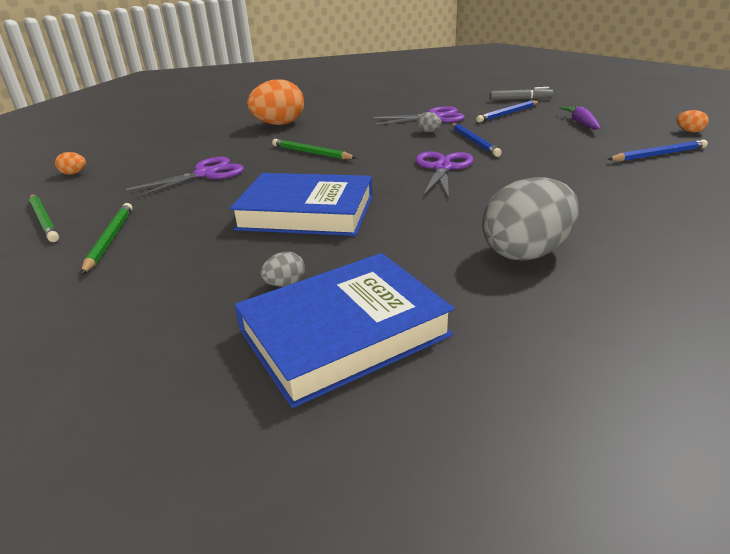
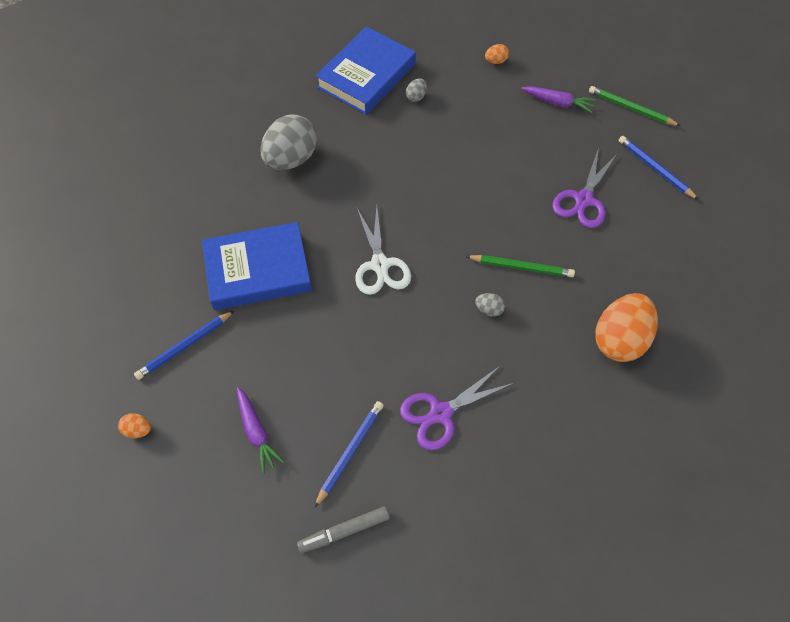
camera: 155 degrees right, 30 degrees up
(74, 173) = (703, 171): orange egg -> orange egg (495, 61)
(110, 239) = (557, 103): green pencil -> purple carrot
(306, 212) = (452, 165): blue book -> blue book (258, 270)
(428, 132) = (427, 357): grey egg -> grey egg (489, 309)
(443, 168) = (380, 265): purple scissors -> white scissors
(474, 141) = (368, 339): blue pencil -> blue pencil (655, 169)

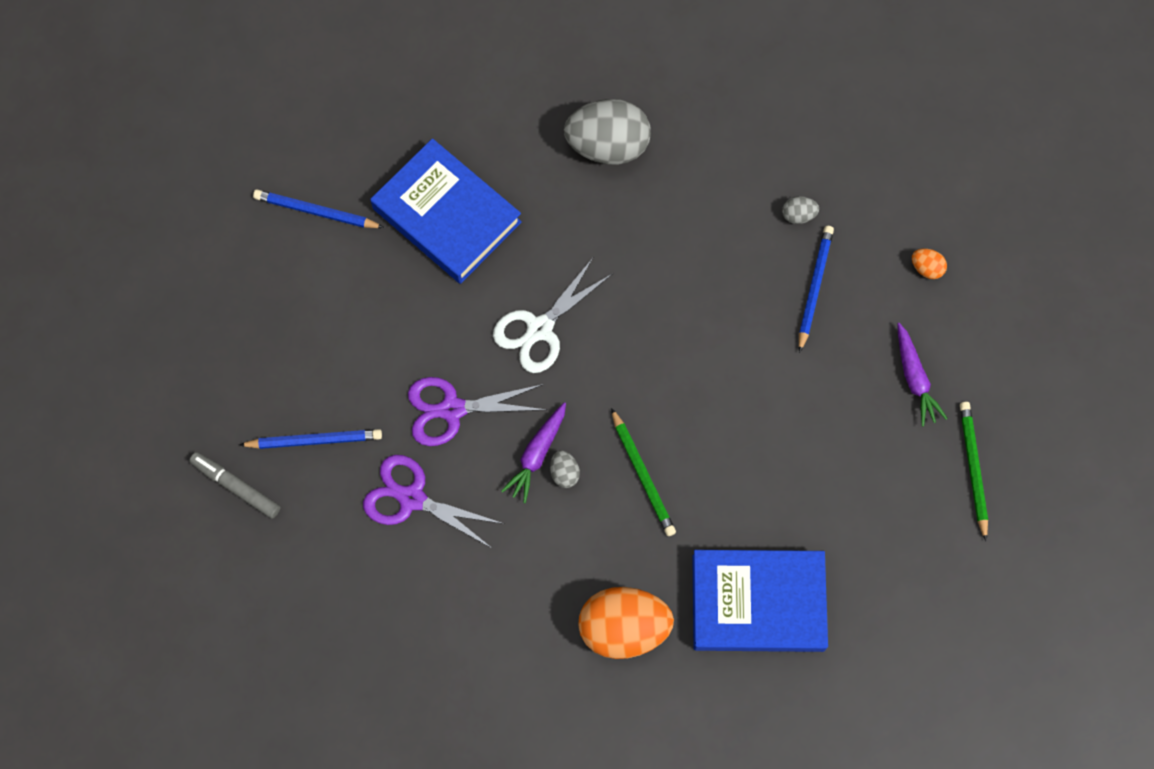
camera: 55 degrees right, 10 degrees up
(138, 430) = (208, 237): orange egg -> none
(257, 432) = (276, 342): purple carrot -> purple carrot (537, 454)
(366, 75) = (787, 140): blue book -> blue book (757, 602)
(583, 200) = (786, 489): purple scissors -> purple scissors (452, 409)
(655, 169) = (895, 546): blue pencil -> blue pencil (814, 287)

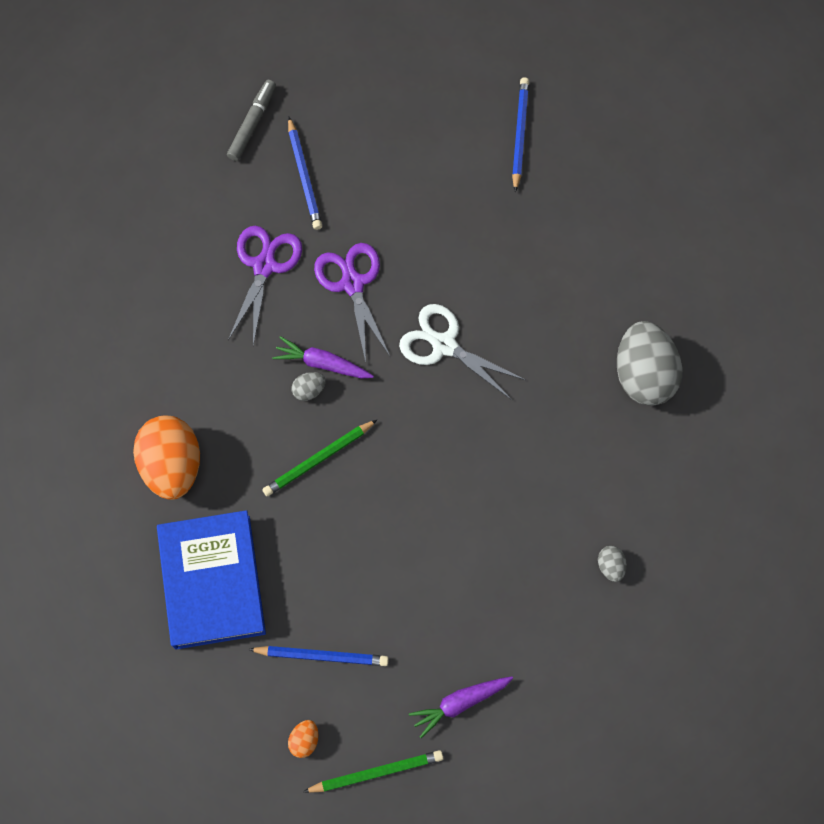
camera: 80 degrees right, 0 degrees up
(447, 215) = (540, 244): blue book -> none
(814, 287) = (537, 592): blue pencil -> blue pencil (322, 656)
(926, 268) = (580, 701): orange egg -> orange egg (304, 740)

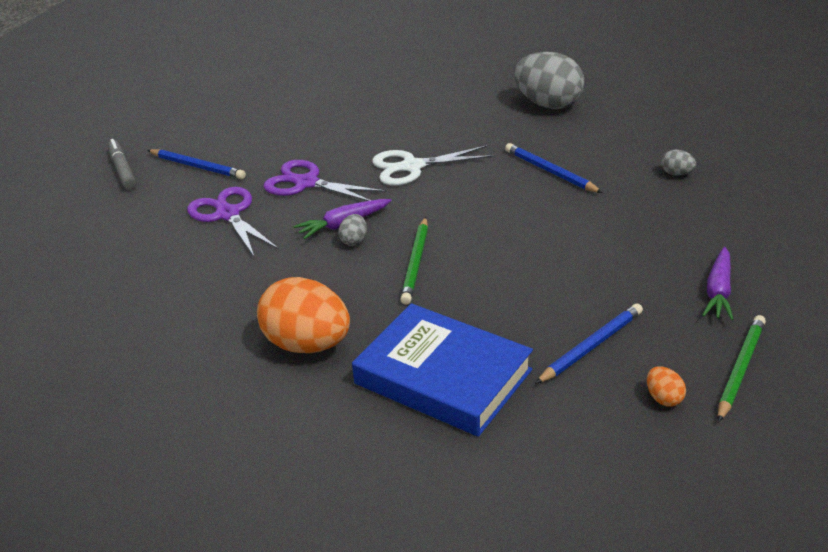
camera: 45 degrees left, 35 degrees down
(519, 134) = (317, 79): blue pencil -> blue pencil (550, 171)

